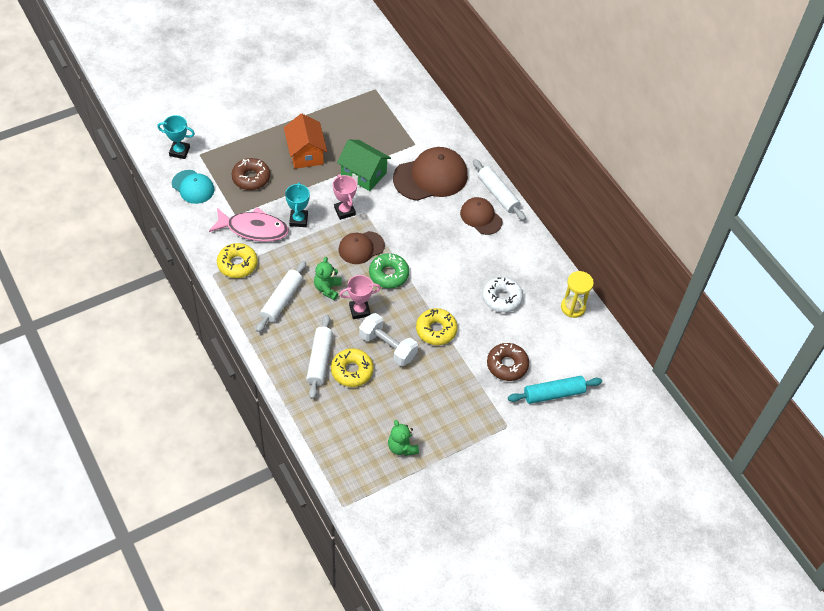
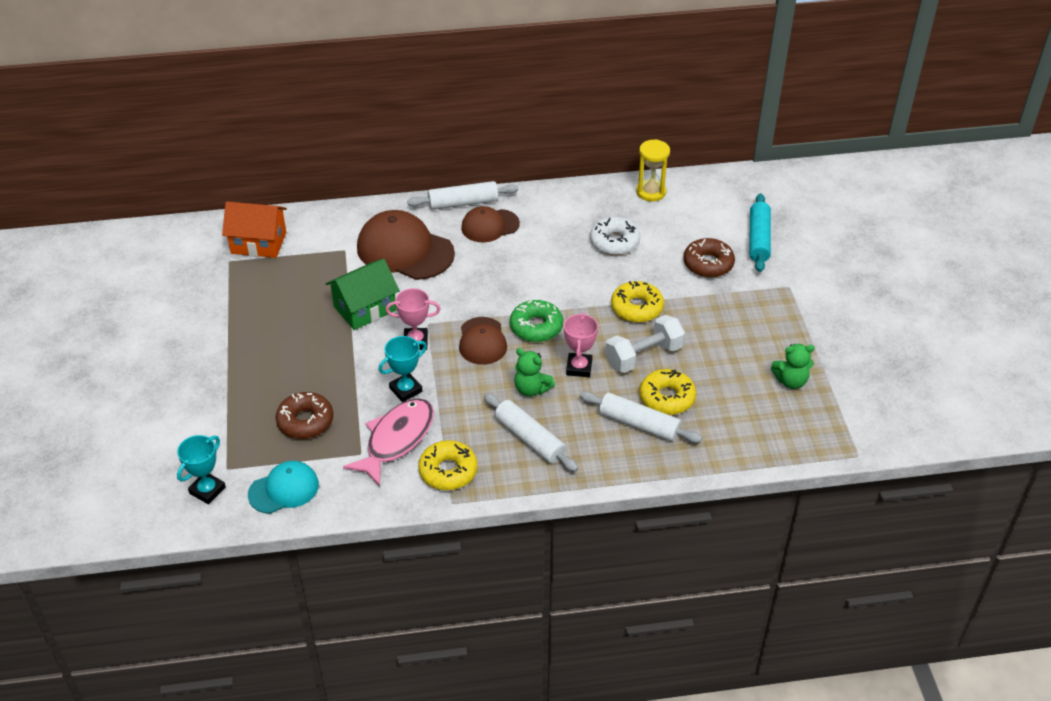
camera: 65 degrees left, 10 degrees down
(298, 220) = (406, 390): turquoise trophy -> turquoise trophy turned 60 degrees counterclockwise
(305, 153) = (296, 355): orange house -> orange house (258, 243)
(430, 177) = (405, 250): brown cap -> brown cap turned 60 degrees counterclockwise

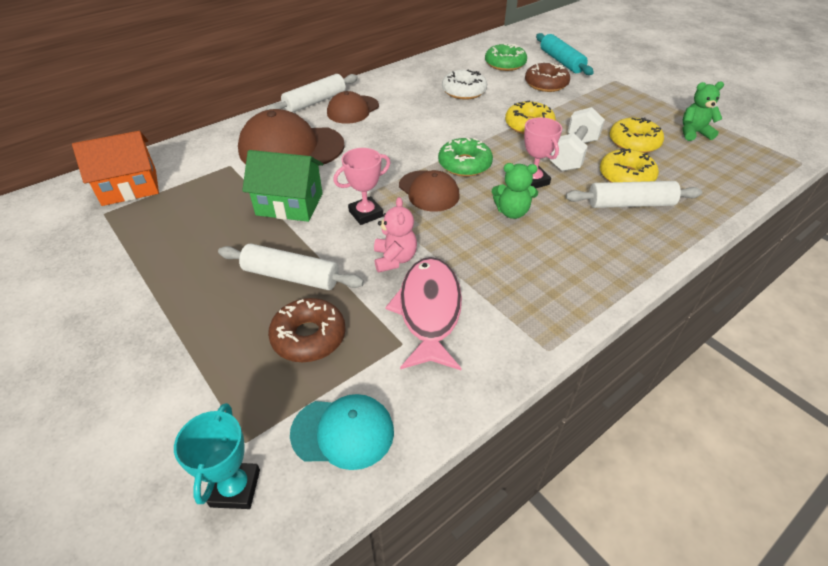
camera: 30 degrees left, 0 degrees up
(284, 489) = (343, 432): turquoise cap -> turquoise cap turned 60 degrees clockwise
(365, 308) = (289, 204): green house -> green house turned 75 degrees clockwise
(406, 390) = (394, 259): turquoise trophy -> pink teddy bear
(448, 471) = (512, 319): yellow donut -> yellow donut (634, 142)
(529, 439) = (556, 254): white rolling pin -> white rolling pin (291, 276)
(651, 192) = (456, 57): yellow hourglass -> none
(693, 220) = (505, 64): none -> green donut
(791, 381) = (693, 133): green teddy bear -> green teddy bear turned 150 degrees counterclockwise

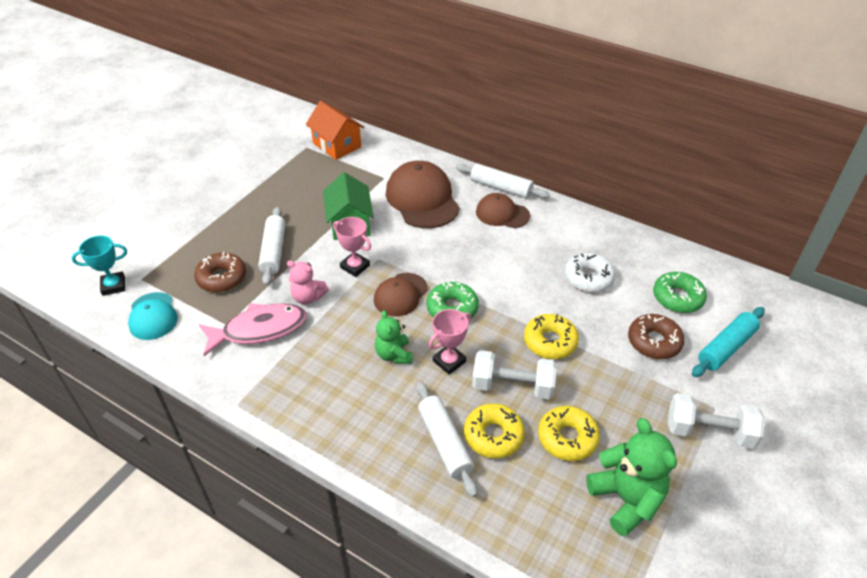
camera: 70 degrees right, 0 degrees up
(394, 259) = (308, 297): pink teddy bear -> pink teddy bear turned 45 degrees clockwise
(636, 88) = (709, 431): none -> white dumbbell
(693, 133) = (626, 499): green teddy bear -> green teddy bear, size x1.62

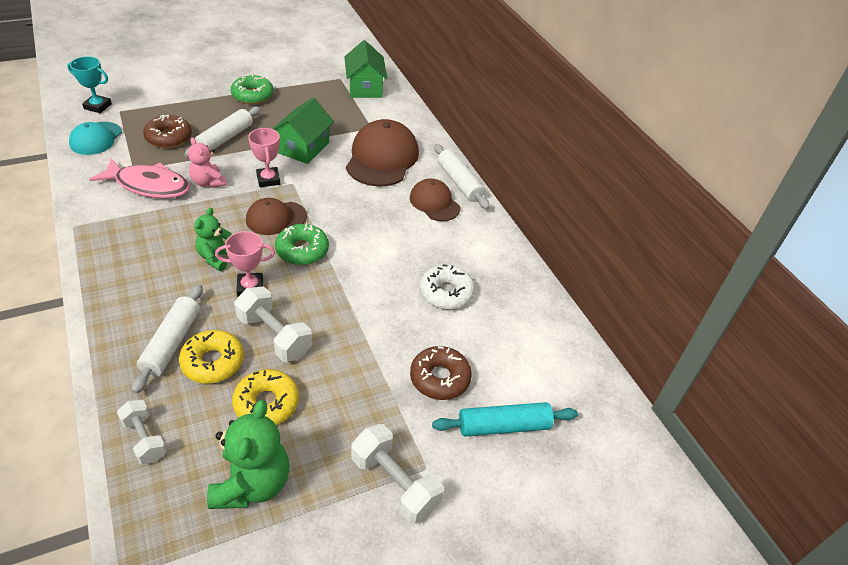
camera: 30 degrees right, 0 degrees up
(337, 145) = (365, 87): orange house -> green house
(516, 525) = (144, 439): none -> white dumbbell
(550, 342) = (348, 322): yellow donut -> none
(677, 298) = (510, 356): green donut -> green donut (252, 95)

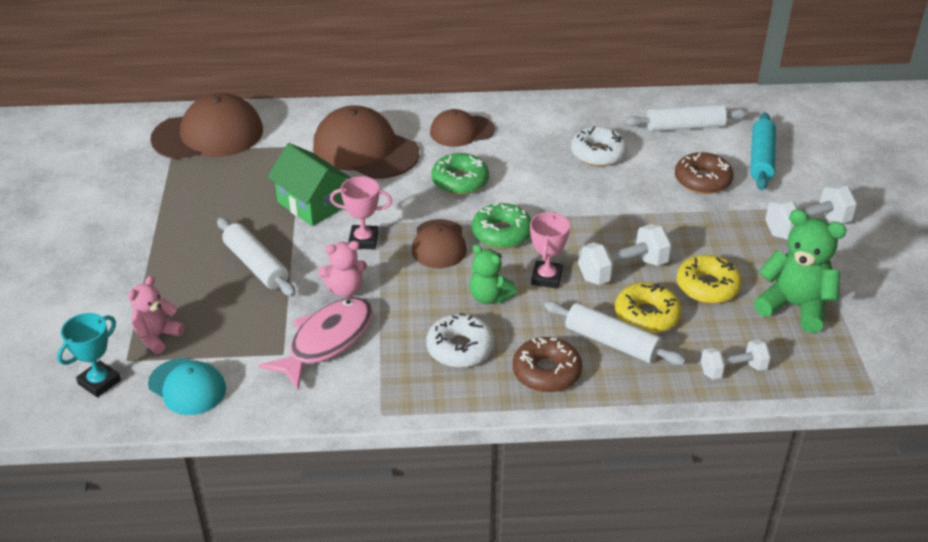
camera: 65 degrees left, 5 degrees down
(143, 117) = (157, 337): none -> pink teddy bear
(150, 252) = (460, 348): none -> white donut
(169, 137) = (225, 315): brown donut -> brown donut (546, 372)
(252, 95) = (166, 229): green donut -> green donut (460, 181)
(365, 87) = (208, 135): green house -> brown cap
(459, 182) = (435, 108): white rolling pin -> white rolling pin (685, 127)

